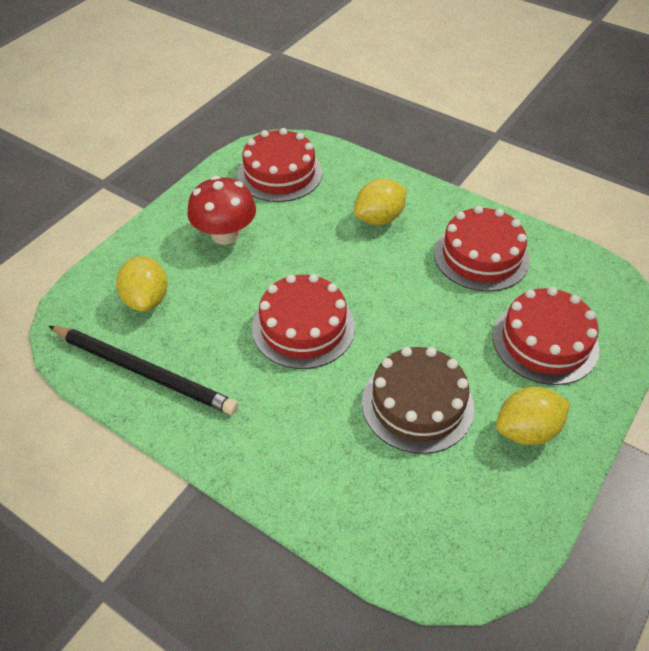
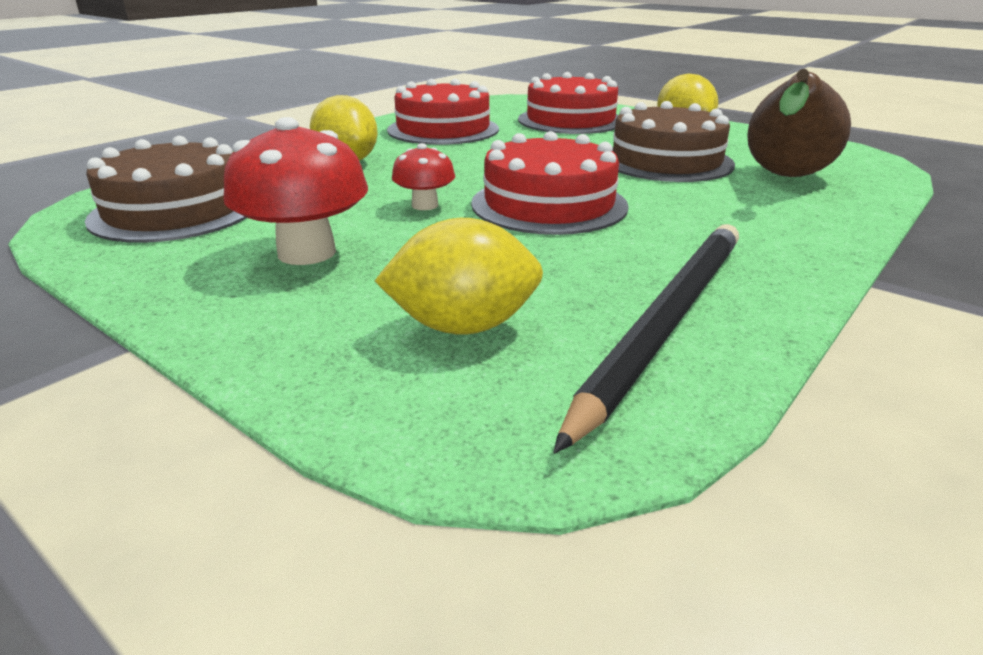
camera: 85 degrees left, 20 degrees down
(279, 173) = (176, 211): red cake -> brown cake
(296, 268) = (425, 205): none -> red mushroom
(383, 484) = (784, 178): none -> brown pear

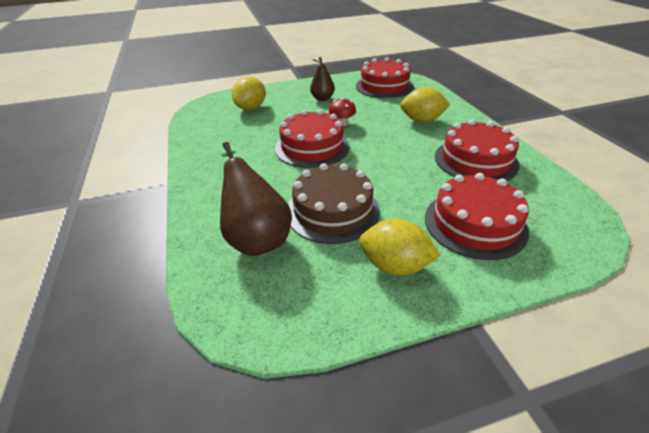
camera: 125 degrees right, 10 degrees up
(176, 211) = (384, 86): brown cake -> red cake
(307, 252) = (322, 98): red mushroom -> brown pear
(665, 322) = (211, 131): black pencil -> none

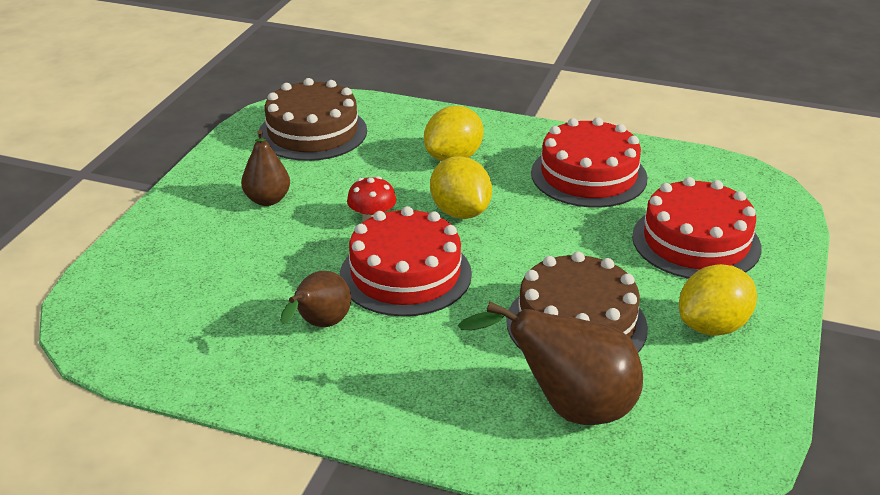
camera: 55 degrees left, 5 degrees down
(251, 108) = (190, 279): yellow lemon -> yellow lemon (460, 212)
(251, 144) = (320, 325): none -> brown pear
(384, 86) = (312, 132): red cake -> brown cake

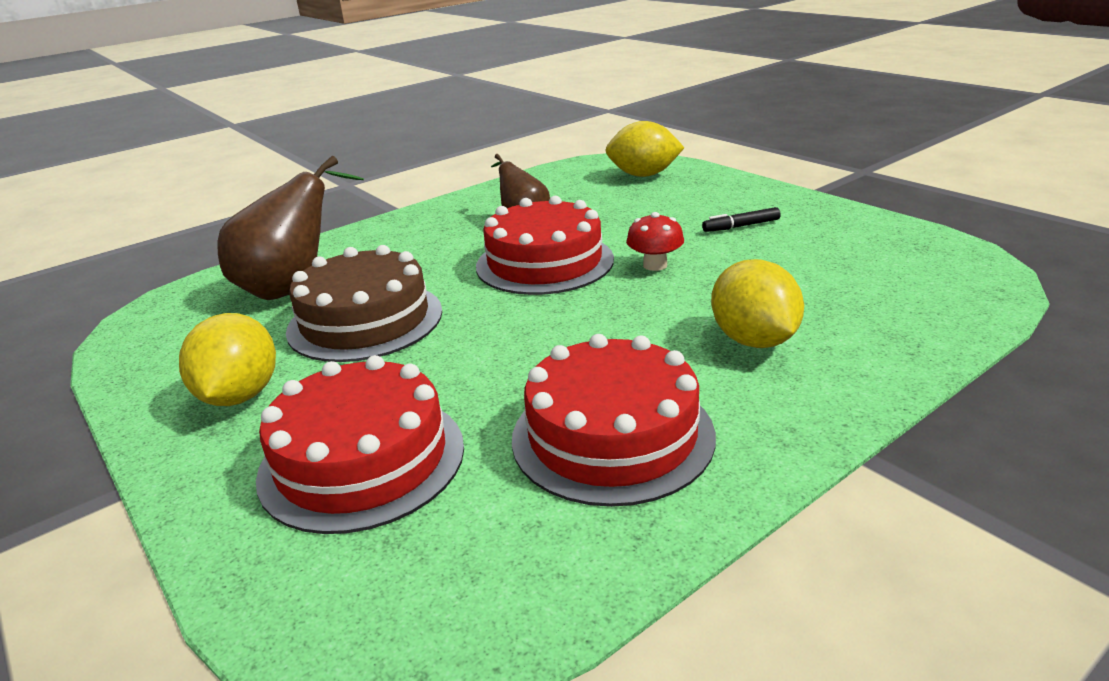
camera: 125 degrees right, 5 degrees down
(267, 200) = (741, 226): brown pear -> black marker
(312, 132) = (889, 267): brown cake -> none
(460, 212) = (619, 313): yellow lemon -> yellow lemon (643, 175)

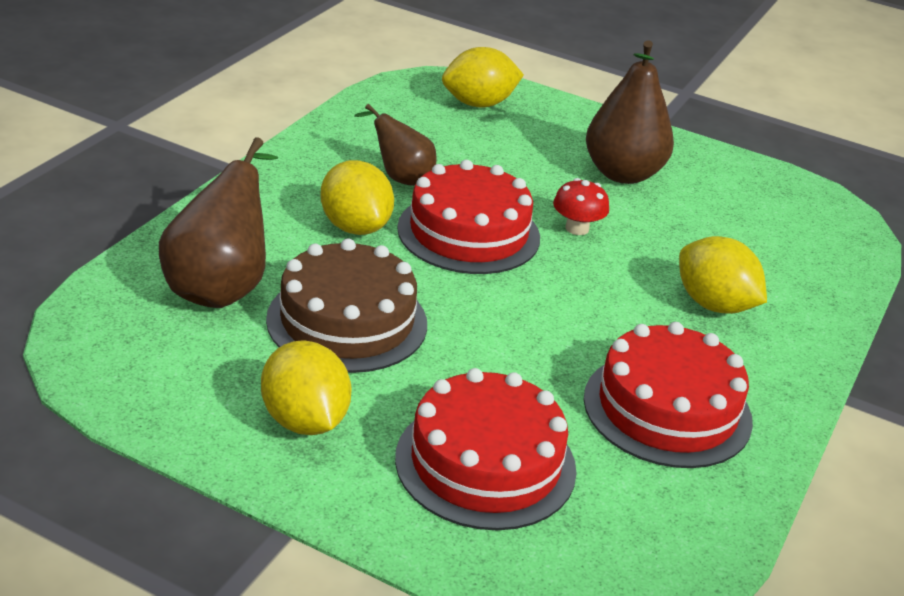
camera: 30 degrees left, 5 degrees up
(448, 253) = (355, 227): none -> yellow lemon
(741, 226) = (623, 174): black marker -> brown pear

